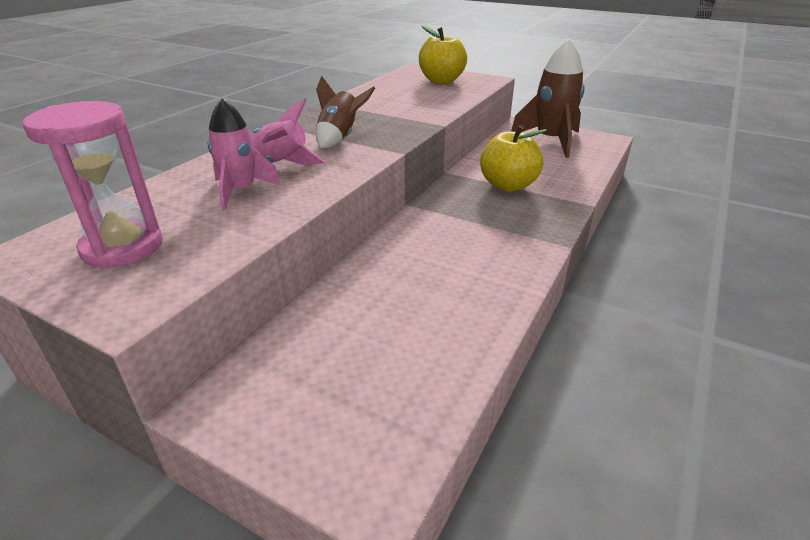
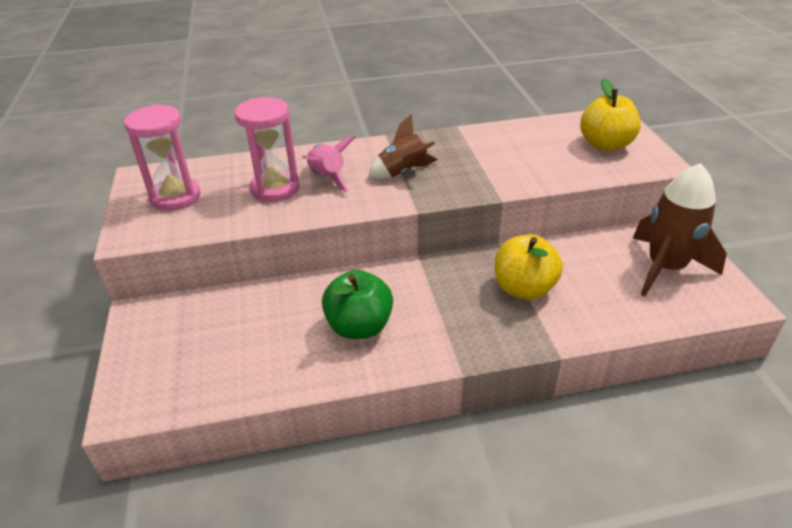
camera: 50 degrees right, 5 degrees up
(240, 191) = (275, 188): pink rocket -> pink hourglass
(455, 266) = (359, 326): none -> green apple

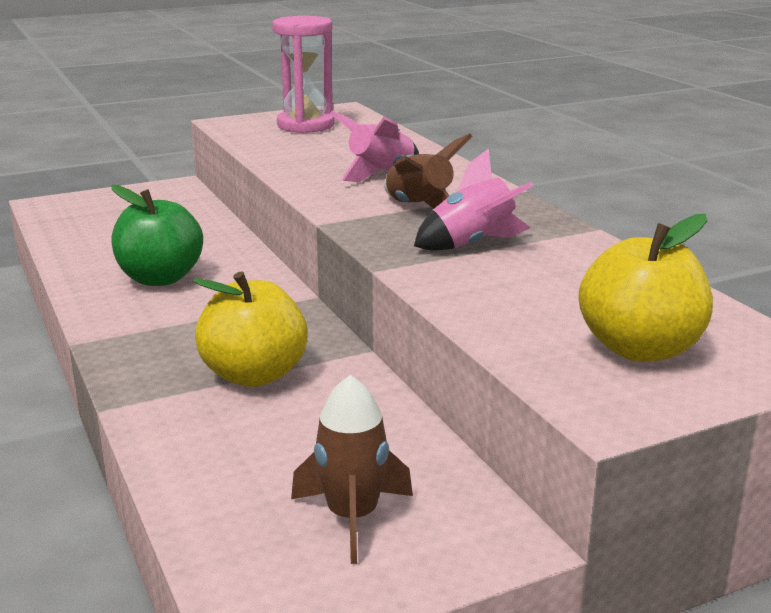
camera: 75 degrees right, 15 degrees down
(275, 188) = (342, 156): pink hourglass -> none
(471, 164) = (473, 244): none -> pink rocket
(665, 268) = (352, 517): brown rocket -> brown rocket, size x0.62

